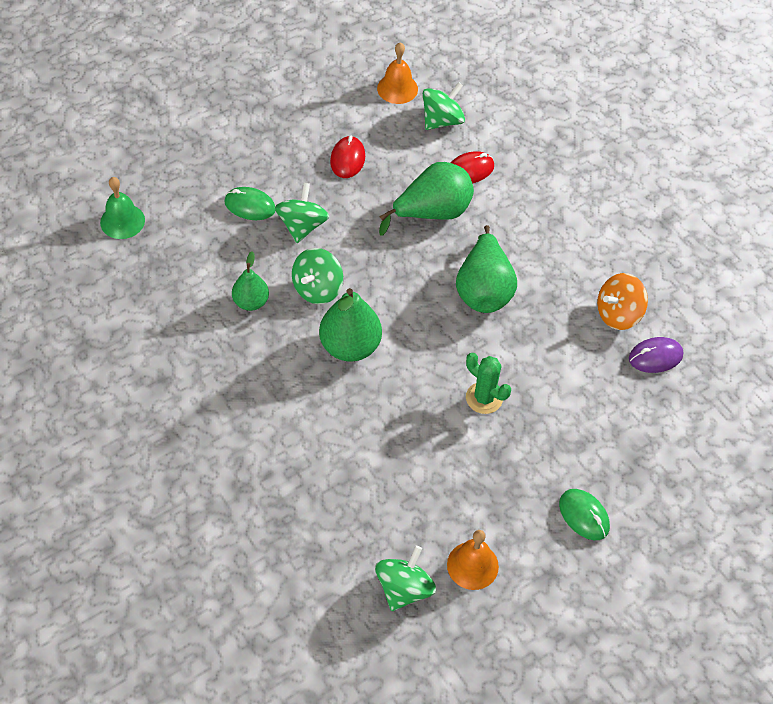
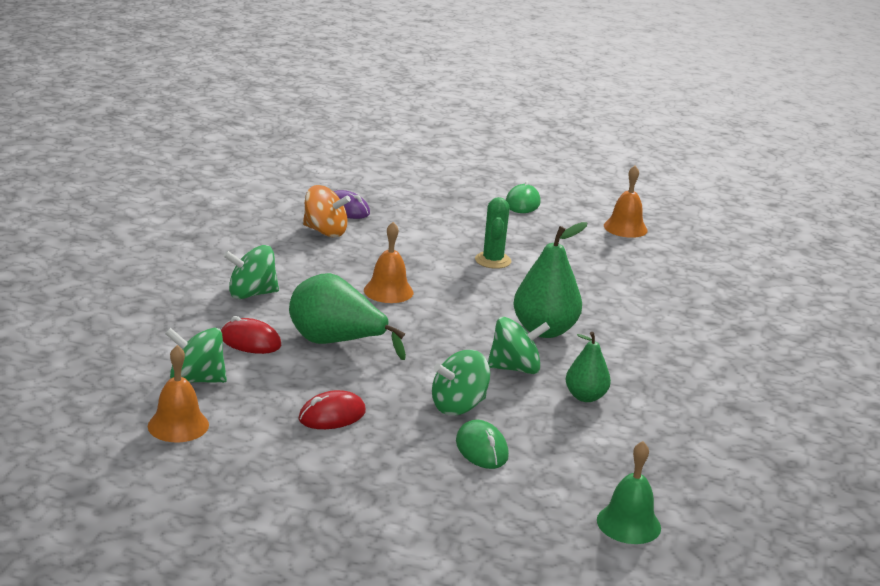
camera: 130 degrees left, 30 degrees down
(404, 588) = (684, 244): green spinning top -> green spinning top (251, 294)
(483, 290) = (388, 291): green pear -> orange bell

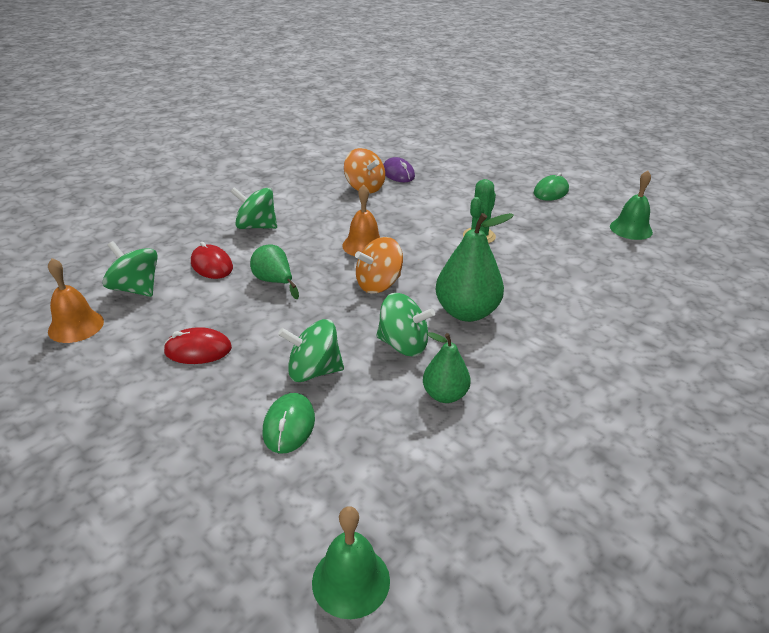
camera: 30 degrees right, 10 degrees up
(336, 343) = (274, 282): green pear -> green pear, size x0.60
(441, 324) = (378, 284): none -> orange spinning top
(625, 228) = (631, 229): orange bell -> green bell

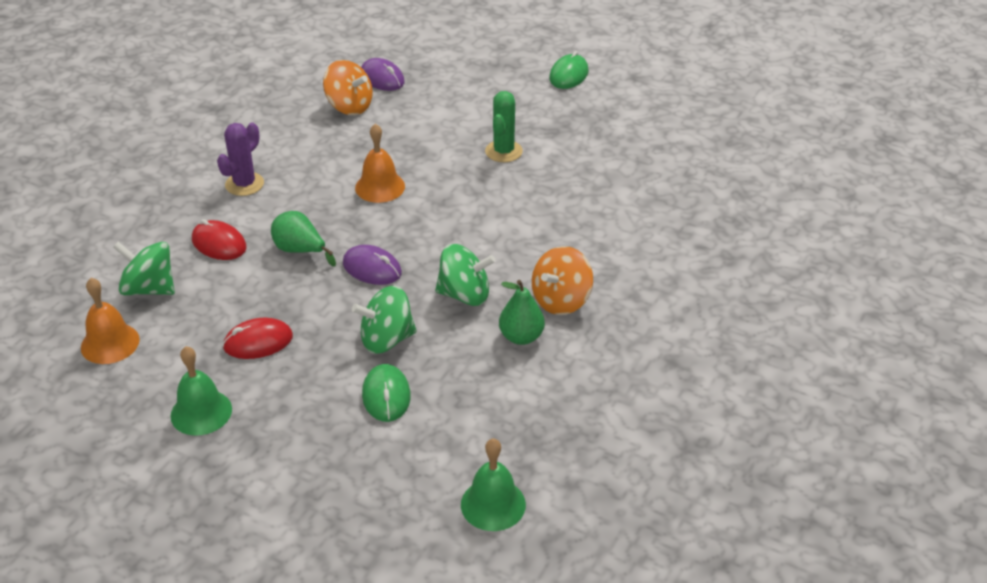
camera: 15 degrees left, 5 degrees up
(256, 226) = (244, 184): green spinning top -> purple cactus
(328, 307) = (372, 268): none -> purple mouse
(378, 284) = (415, 232): orange spinning top -> orange spinning top (561, 300)
(466, 312) = (517, 247): green pear -> none
(631, 229) = (665, 112): green bell -> green bell (201, 412)

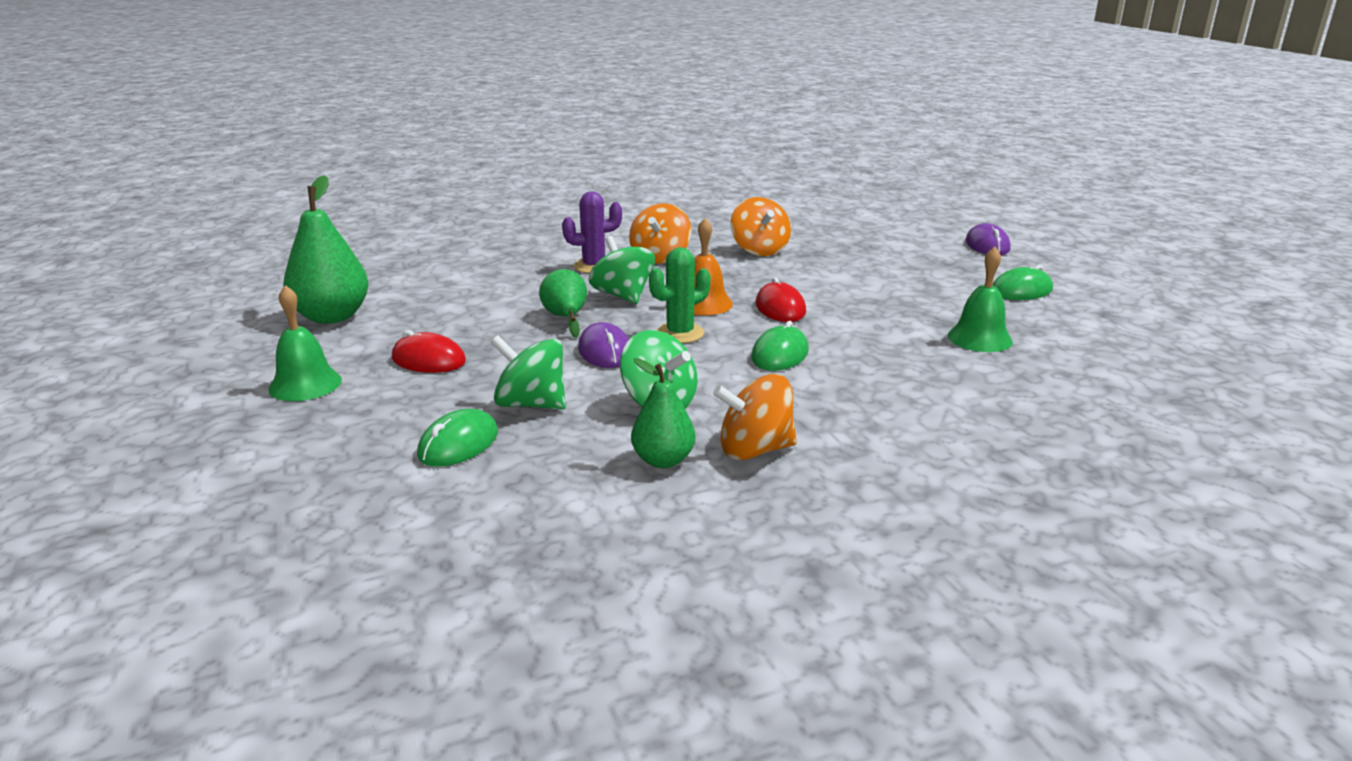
camera: 40 degrees right, 15 degrees down
(110, 343) = (332, 317): orange bell -> green pear
(149, 288) = (416, 298): green spinning top -> green spinning top (623, 296)
(219, 244) = (512, 292): red mouse -> red mouse (780, 308)
(284, 150) = (660, 257): none -> orange spinning top
(382, 78) = (817, 242): purple mouse -> purple mouse (987, 245)
(487, 213) = (779, 354): none -> green mouse
(493, 504) = (392, 591): green bell -> green bell (979, 338)
(503, 151) = (865, 319): green cactus -> green cactus (680, 333)

